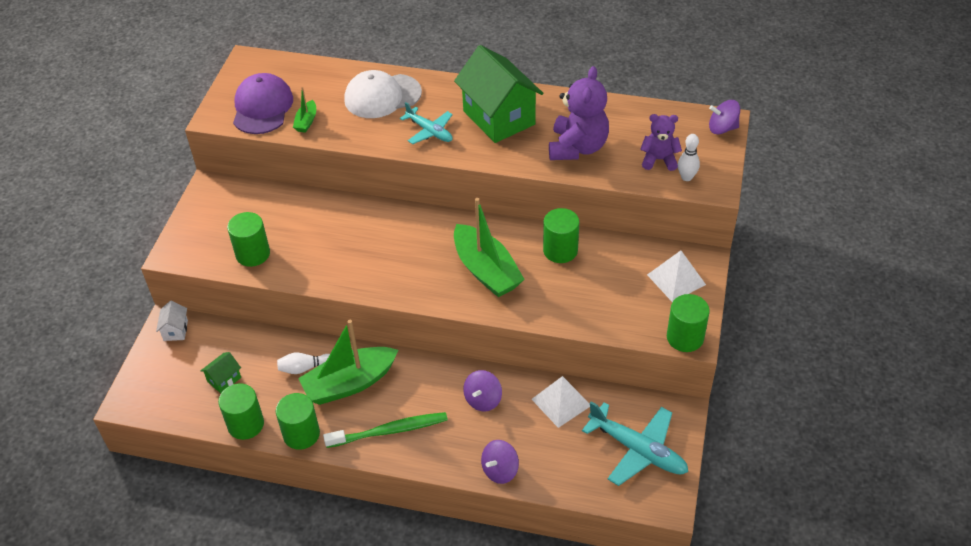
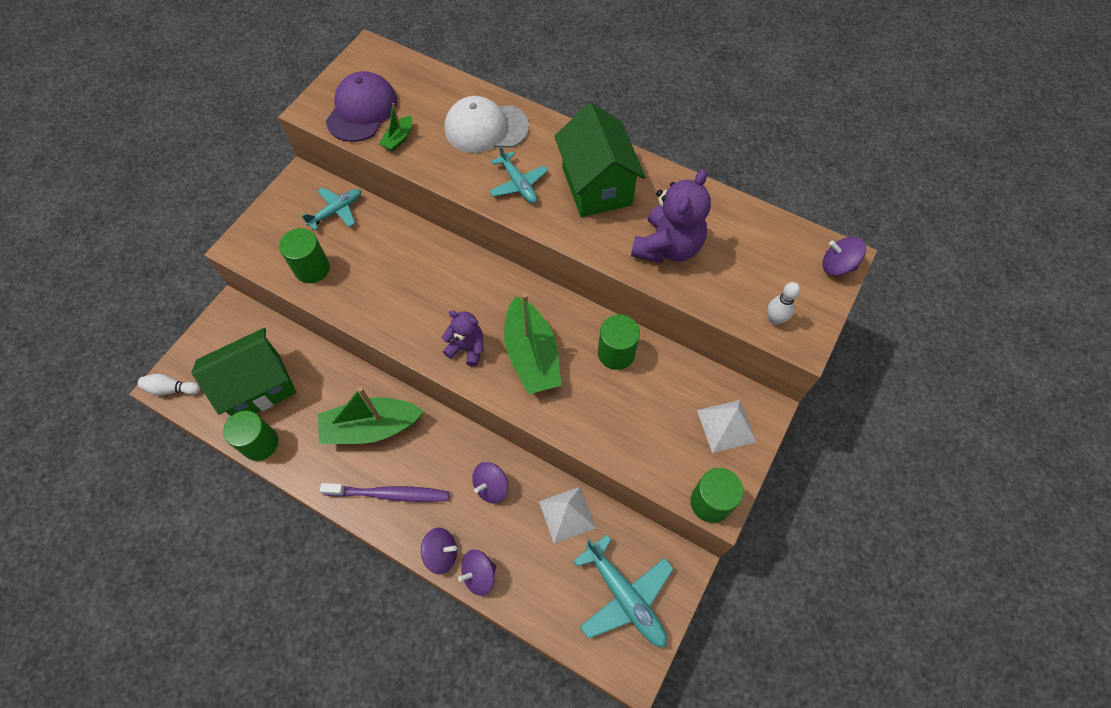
camera: 15 degrees right, 15 degrees up
(175, 330) = (235, 319): white house -> none
(224, 379) = (258, 387): green house -> green house, size x2.36
(256, 204) = (336, 211): none -> turquoise plane
(301, 434) = (306, 471): green cylinder -> none
(304, 368) = (336, 397): white bowling pin -> white bowling pin (171, 389)
(389, 431) = (389, 494): green toothbrush -> purple toothbrush
(458, 464) = (441, 554): none -> purple spinning top
(659, 160) = (751, 287): purple teddy bear -> purple teddy bear (467, 348)

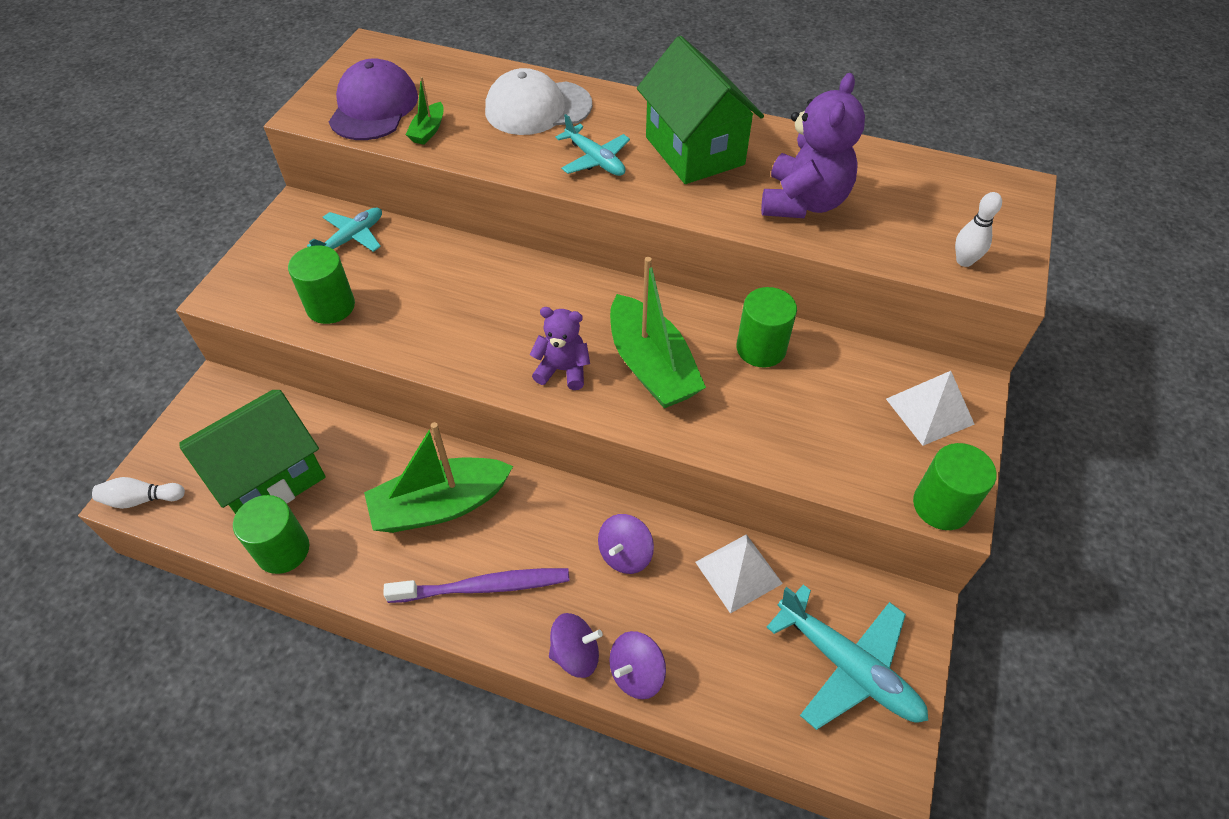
camera: 10 degrees left, 10 degrees down
(837, 265) = (1017, 196): purple spinning top -> none

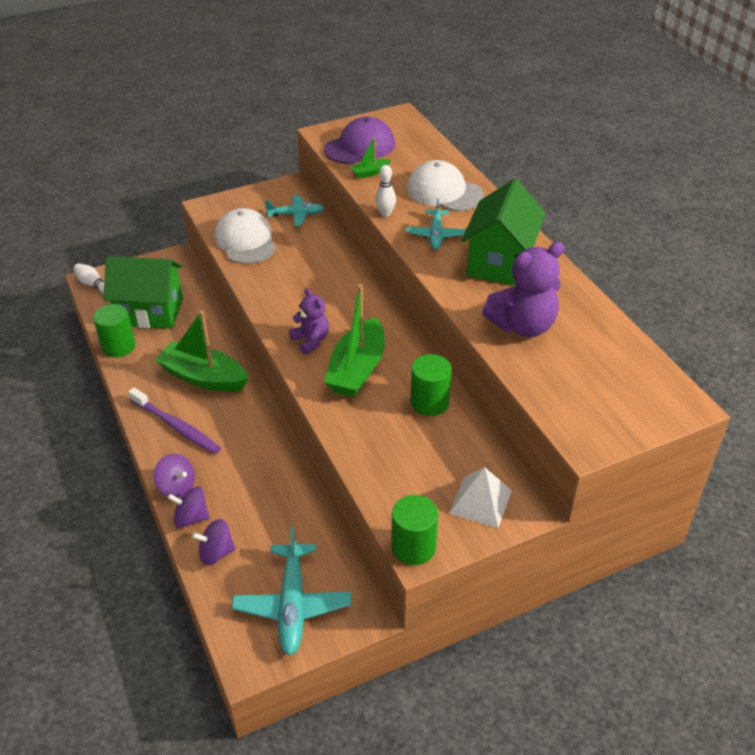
camera: 45 degrees right, 10 degrees down
(330, 306) = (245, 241): green cylinder -> white cap
(625, 554) = (256, 465): purple spinning top -> purple spinning top (216, 553)
(738, 572) = (299, 518): white pyramid -> none
(964, 261) = (574, 417): white bowling pin -> white bowling pin (385, 213)

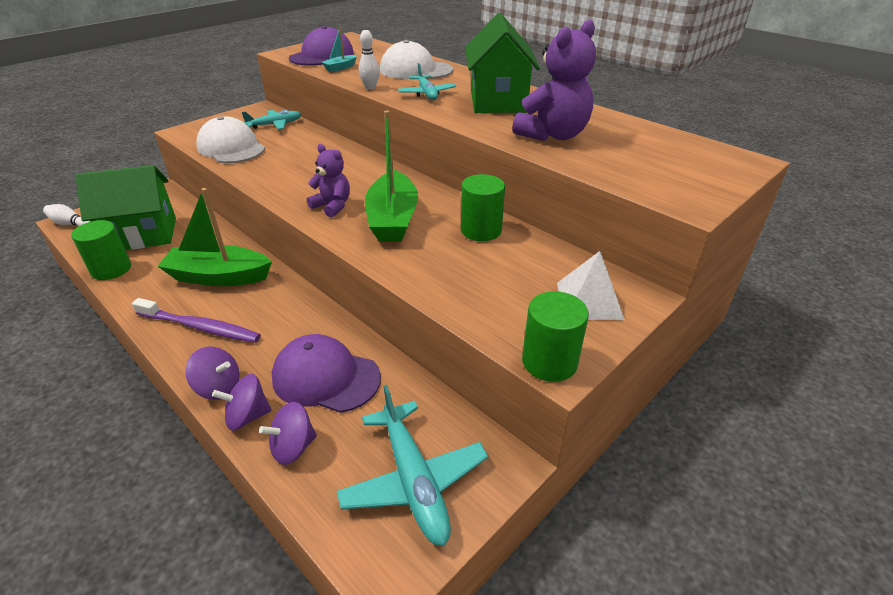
camera: 20 degrees left, 5 degrees down
(259, 502) = (325, 377): none -> purple cap
(370, 173) = (340, 68): green boat -> turquoise boat

